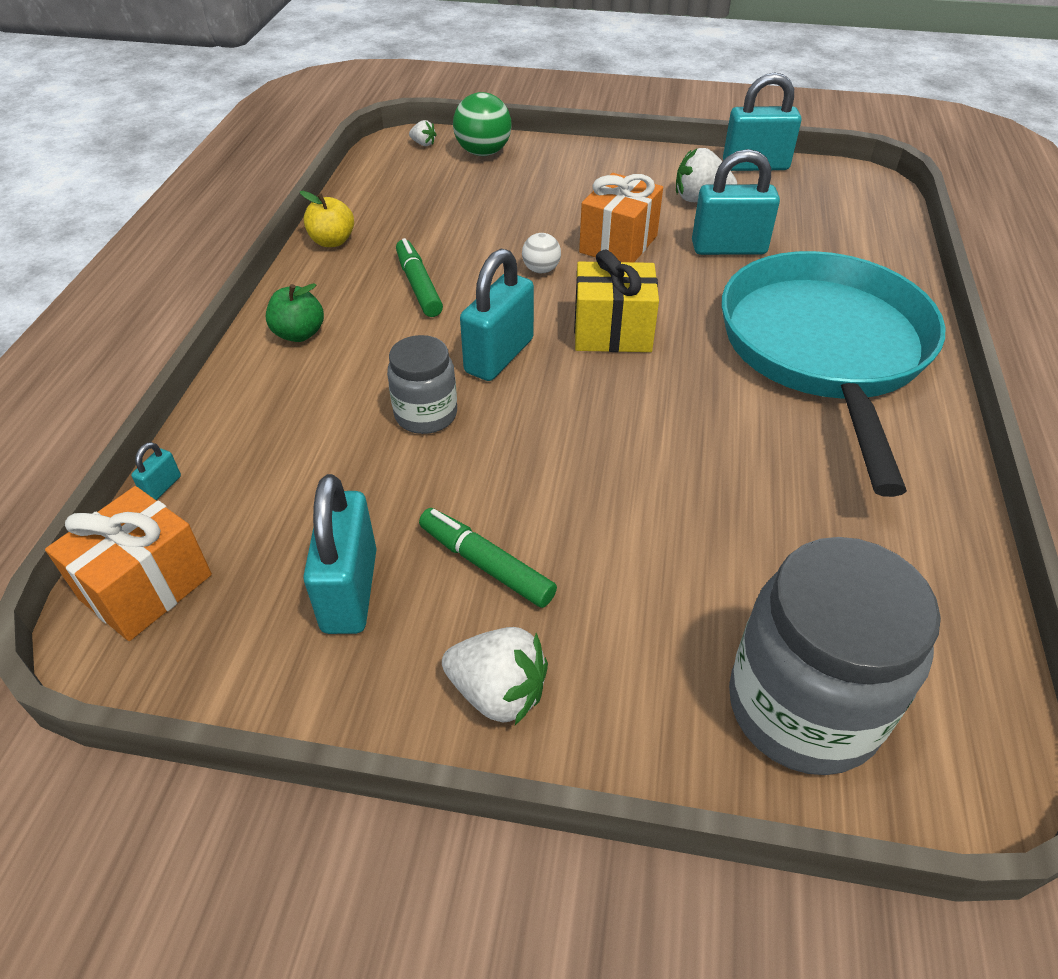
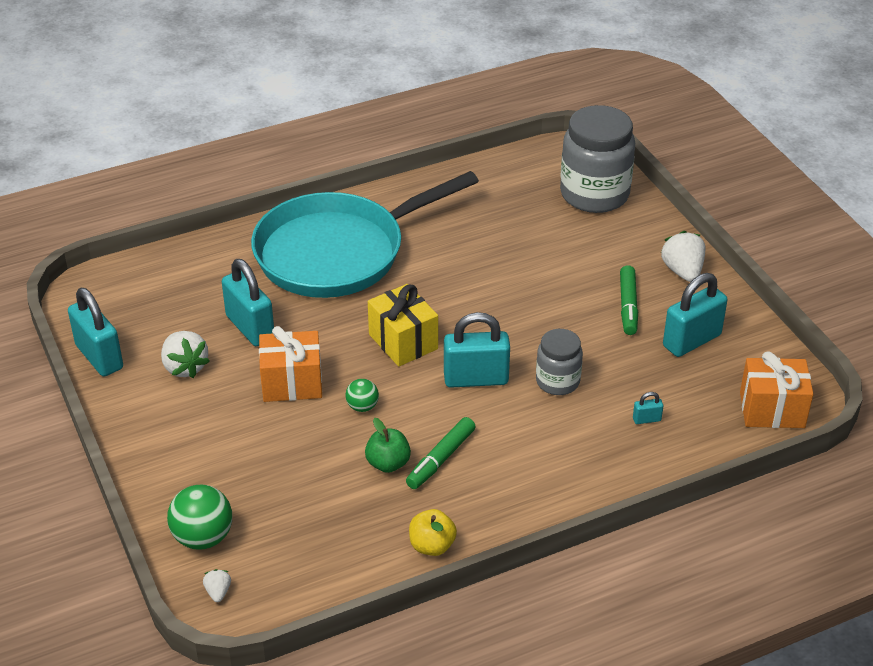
camera: 125 degrees left, 5 degrees down
(162, 487) = (721, 452): turquoise padlock -> turquoise padlock (646, 419)
(299, 334) = (550, 486): green apple -> green apple (388, 463)
(541, 270) = (362, 406): white ball -> green ball

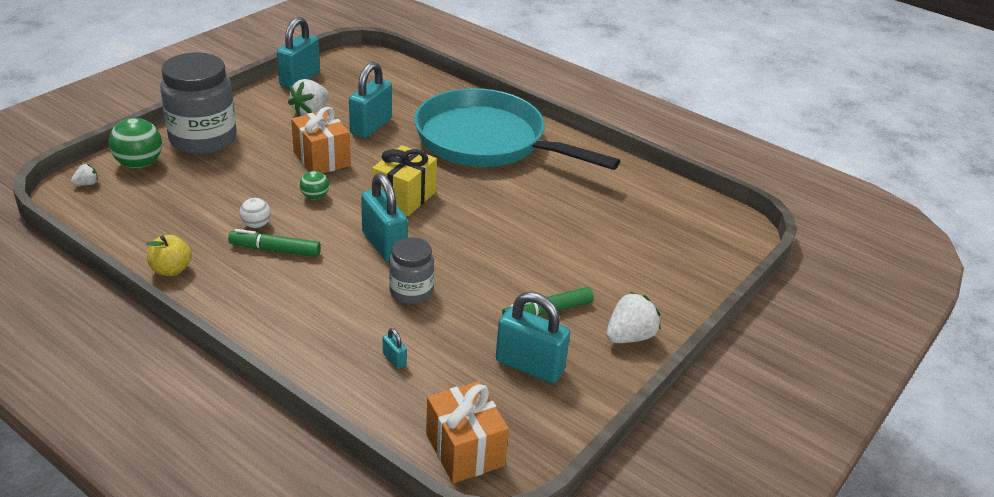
camera: 60 degrees right, 5 degrees down
(388, 463) = (256, 225): green apple -> white ball
(594, 194) = (690, 254): grey jar -> grey jar (203, 139)

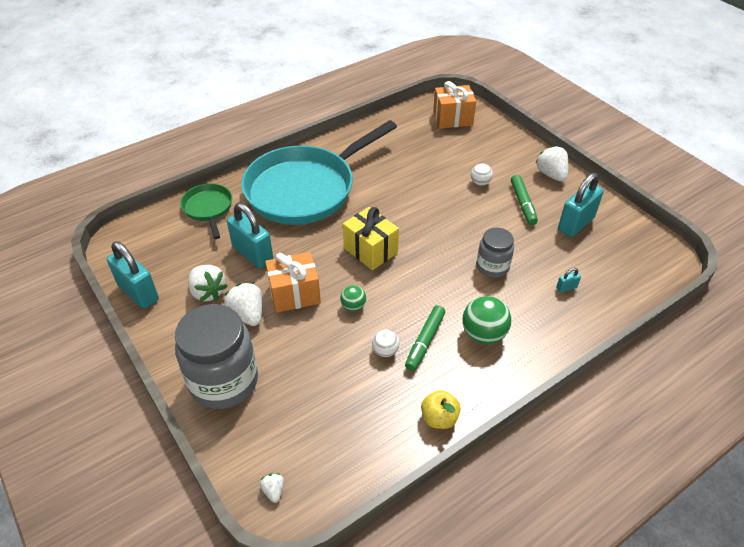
camera: 70 degrees left, 10 degrees up
(139, 164) = (251, 440): green ball -> green ball (483, 334)
(287, 137) = (247, 314): none -> white strawberry
(384, 245) = (432, 272): turquoise padlock -> none
(426, 91) = (208, 209): none -> green pan
(464, 450) = (651, 268): orange gift -> orange gift (452, 118)
(571, 269) = (480, 182): none -> white ball

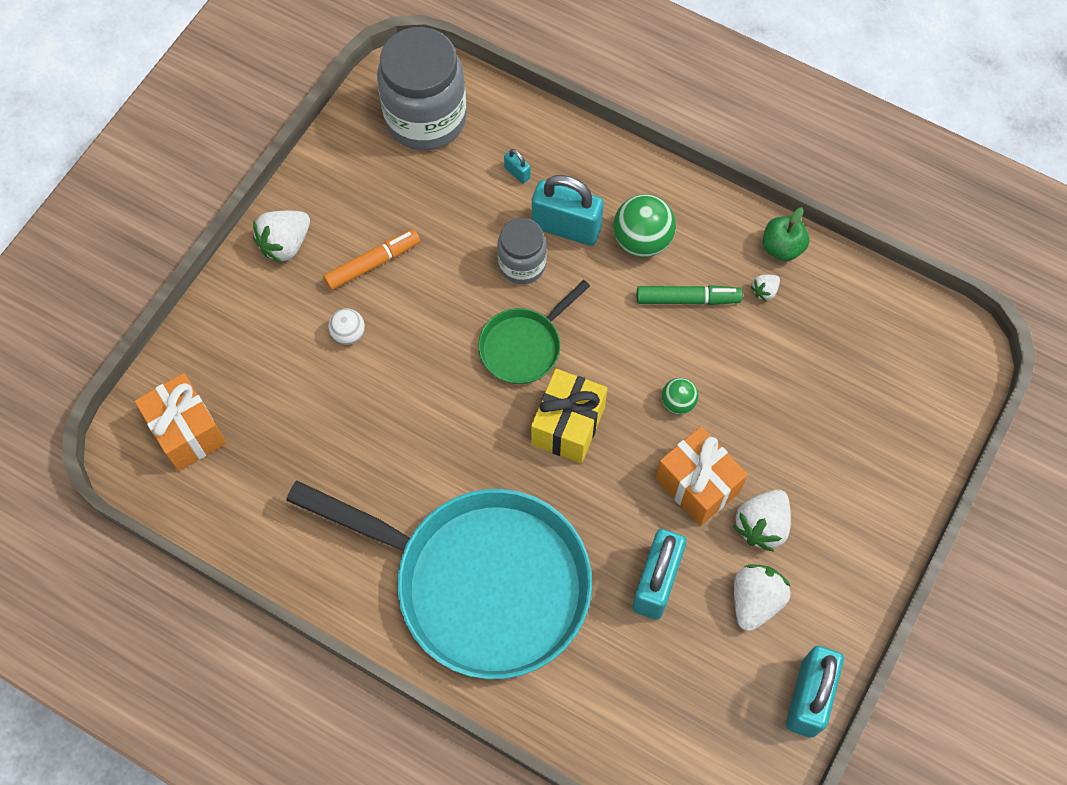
camera: 115 degrees left, 20 degrees up
(208, 209) = (599, 709): green pan -> green pan (524, 346)
(224, 381) = (870, 494): grey jar -> grey jar (425, 118)
(274, 490) = (956, 368): white strawberry -> white strawberry (764, 291)
(385, 351) = (726, 336): white ball -> none
(439, 418) = (782, 247): yellow apple -> green apple
(523, 204) = (373, 263): green marker -> orange marker
(576, 223) = (386, 188): turquoise padlock -> turquoise padlock (566, 227)

